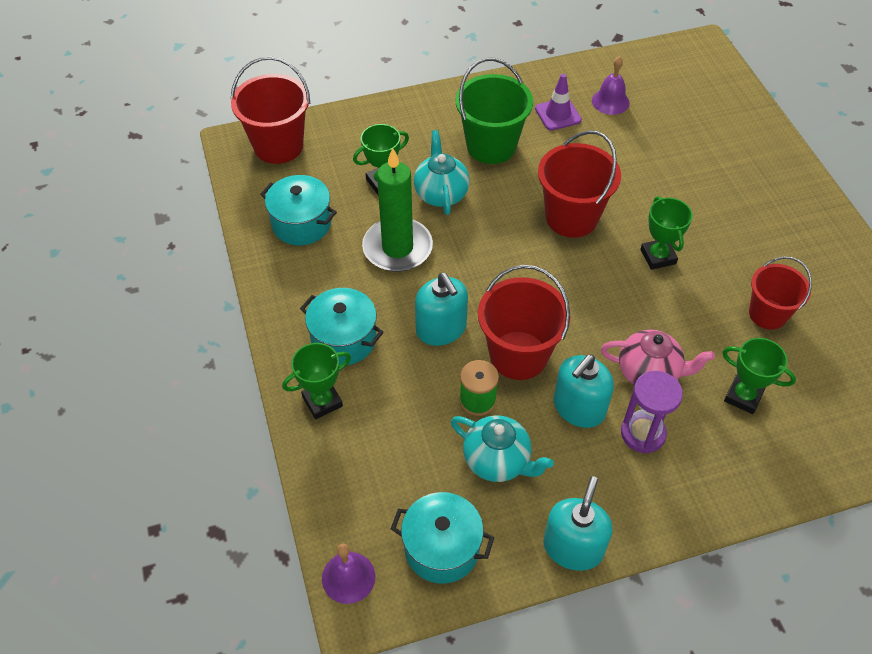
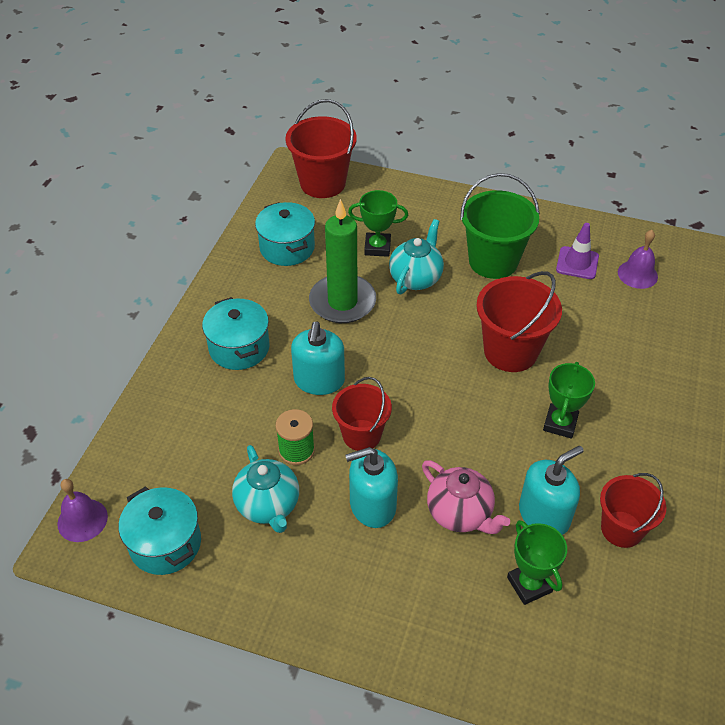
camera: 35 degrees right, 5 degrees down
(322, 401) = (182, 383): green trophy -> none
(518, 355) = (361, 435): red bucket -> red bucket, size x0.66
(573, 547) = (264, 610): turquoise soap dispenser -> turquoise soap dispenser (544, 515)
(643, 433) = (407, 559): purple hourglass -> none

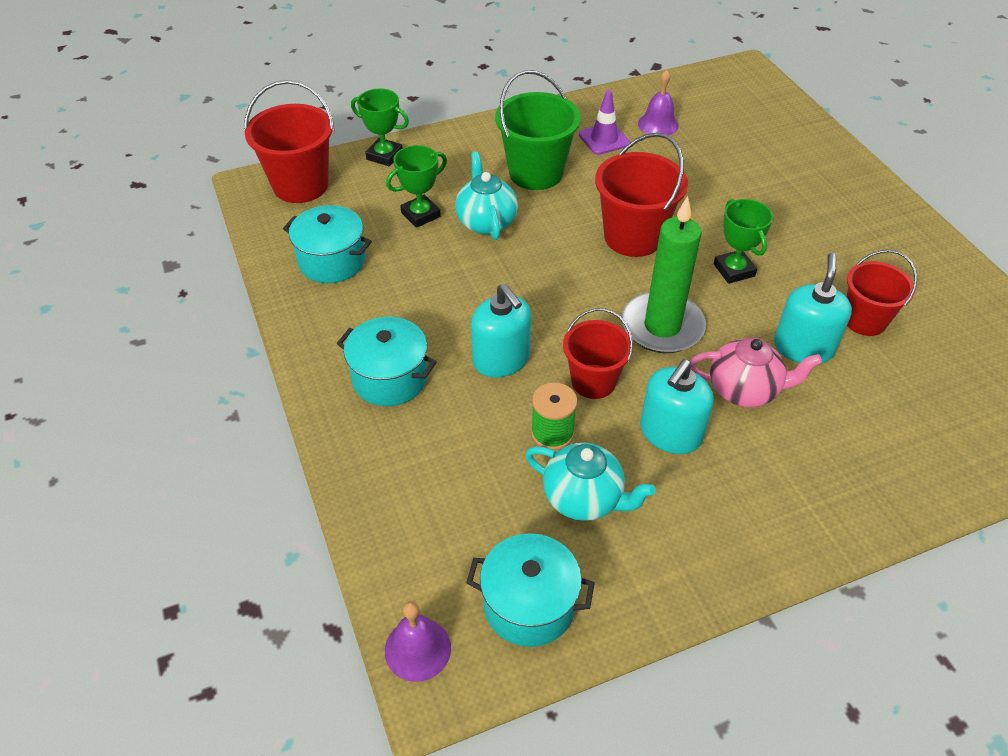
camera: 40 degrees left, 0 degrees up
(342, 302) = (443, 279): green candle -> green candle (662, 326)
(529, 584) = (854, 408): green trophy -> green trophy (384, 156)

